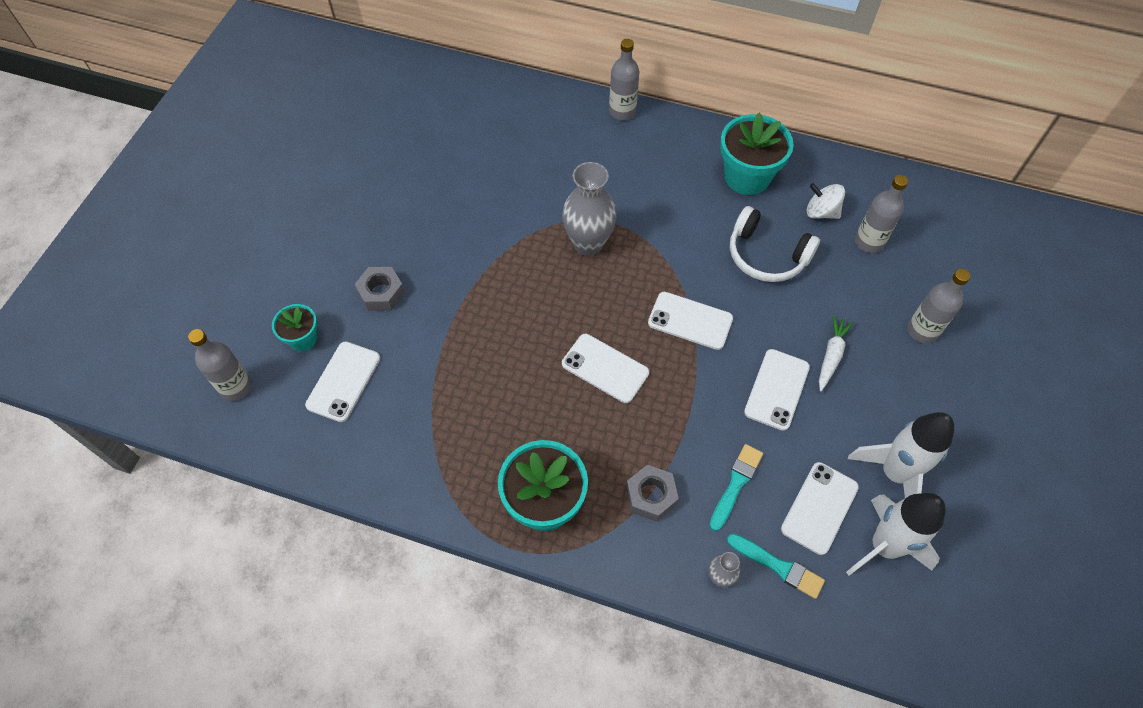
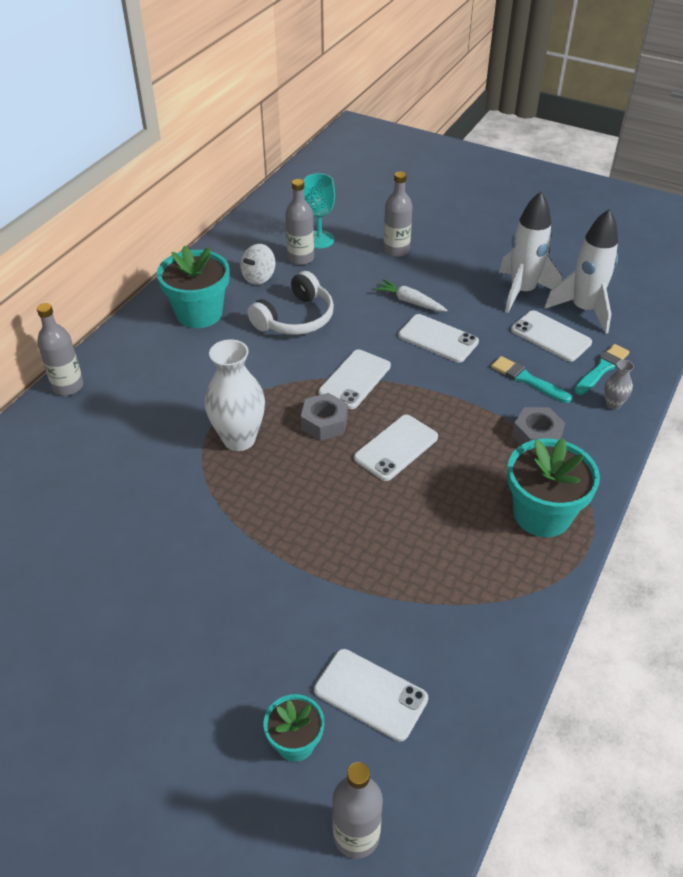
camera: 80 degrees left, 15 degrees down
(381, 293) = (248, 643): grey nut -> grey nut (324, 423)
(588, 244) = (239, 439): grey vase -> white vase
(910, 253) = (319, 239): none -> turquoise goblet

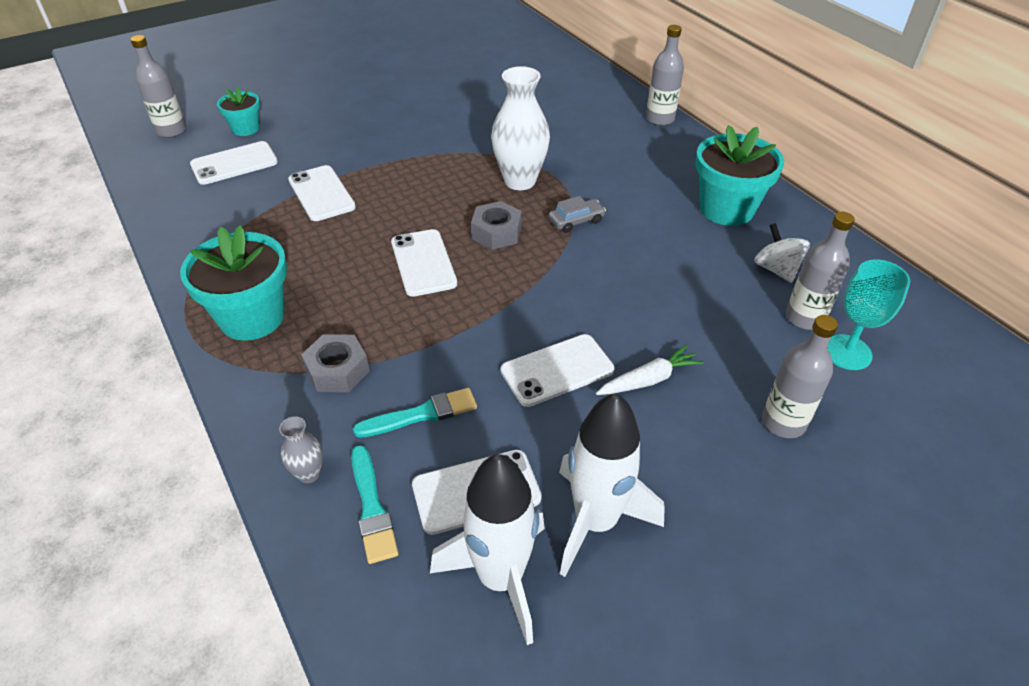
camera: 120 degrees right, 0 degrees up
(274, 384) = (576, 221): none -> grey car
(295, 318) = (675, 270): white headphones -> none
(355, 379) = (540, 274): white phone -> white phone (321, 193)

